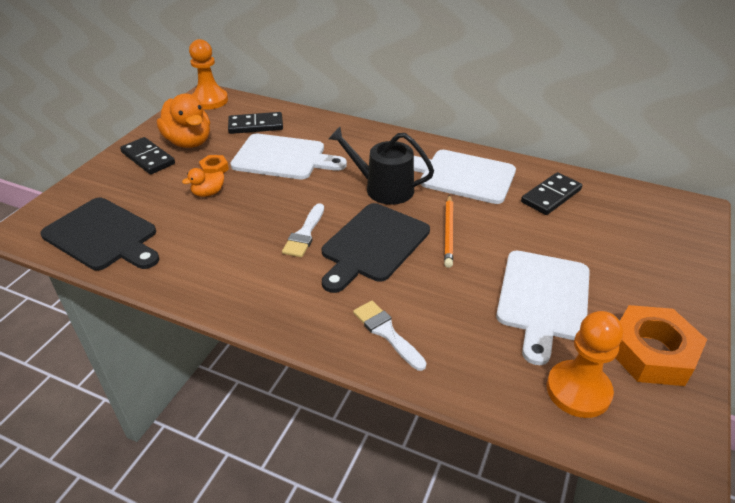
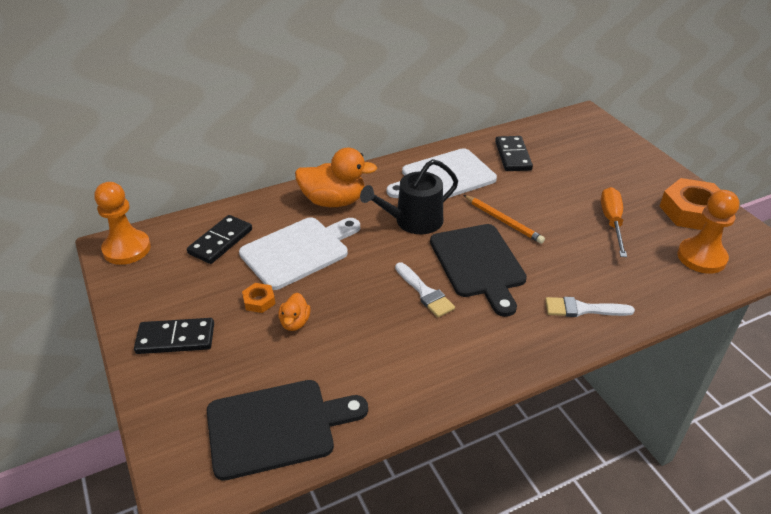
camera: 50 degrees left, 0 degrees up
(189, 142) = (186, 297): orange duck -> orange duck (334, 201)
(543, 299) = (612, 222): white cutting board -> orange screwdriver

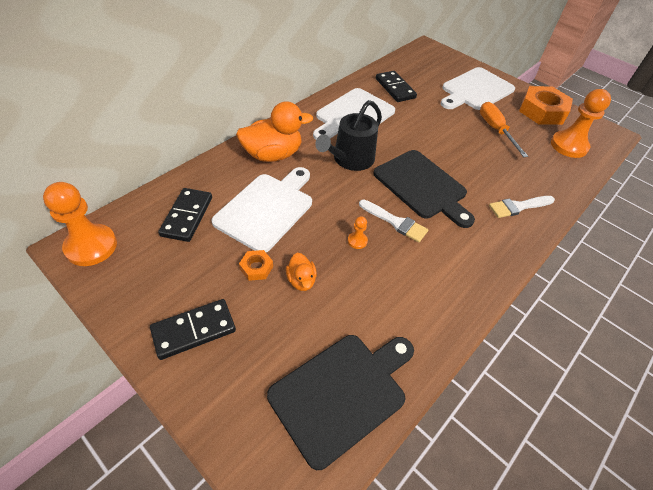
camera: 25 degrees left, 10 degrees up
(372, 301) = (357, 241): none -> orange pawn
(503, 221) = (419, 145): orange pencil -> none
(616, 173) = (475, 90): none -> white cutting board

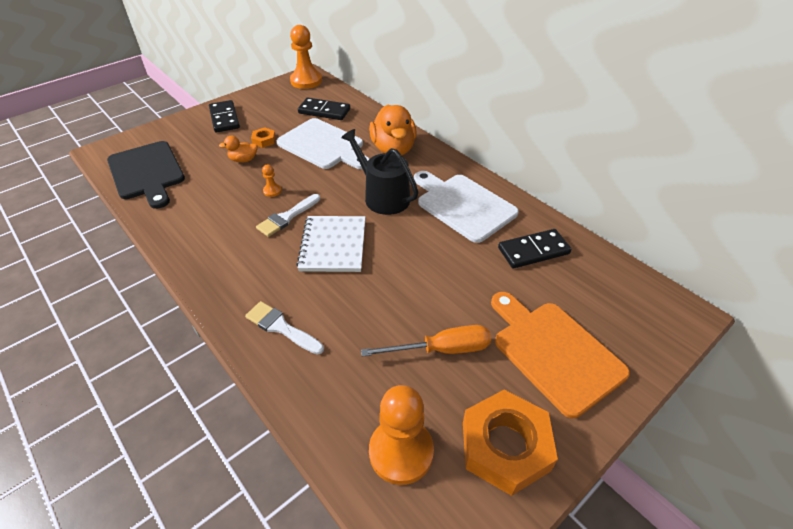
camera: 100 degrees right, 5 degrees down
(422, 186) = (333, 245): black cutting board -> white notebook
(475, 90) = (554, 352): white cutting board -> orange cutting board
(518, 207) = (281, 327): white brush -> white brush turned 45 degrees counterclockwise

